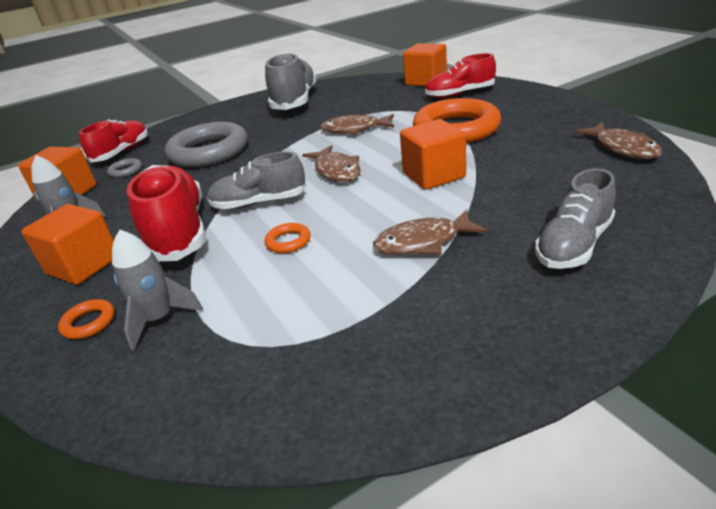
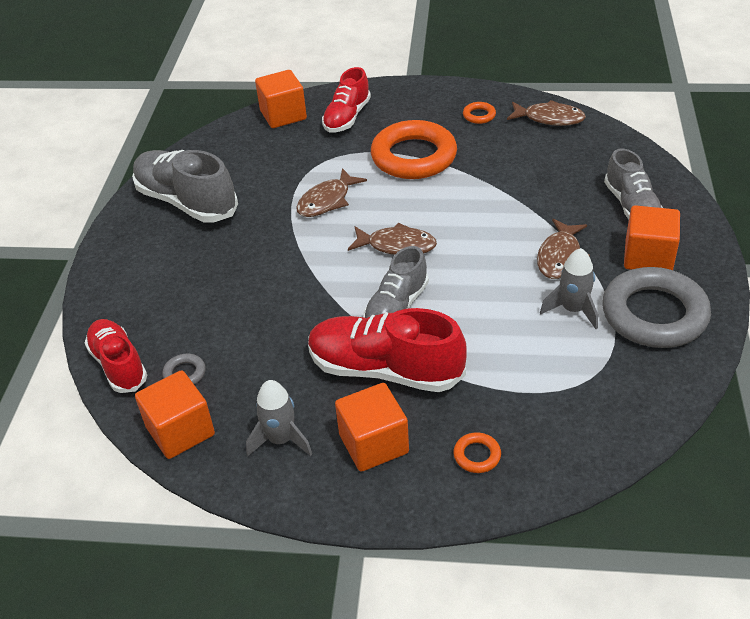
camera: 55 degrees left, 10 degrees up
(159, 319) = (514, 414): grey rocket -> grey rocket (573, 310)
(209, 152) = (229, 302): grey ring -> grey ring (654, 314)
(288, 241) = (482, 315): orange ring -> orange ring (479, 115)
(433, 175) = (475, 206): orange cube -> orange cube (648, 257)

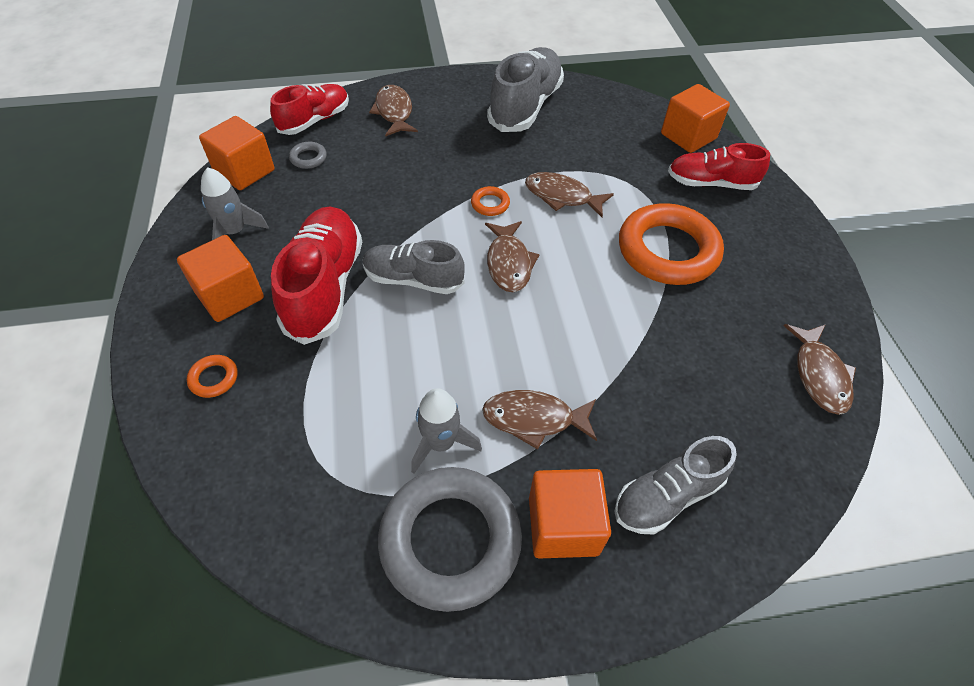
camera: 70 degrees right, 10 degrees up
(141, 297) = (394, 112): none -> brown fish
(479, 115) = (782, 298): orange ring -> orange ring (490, 204)

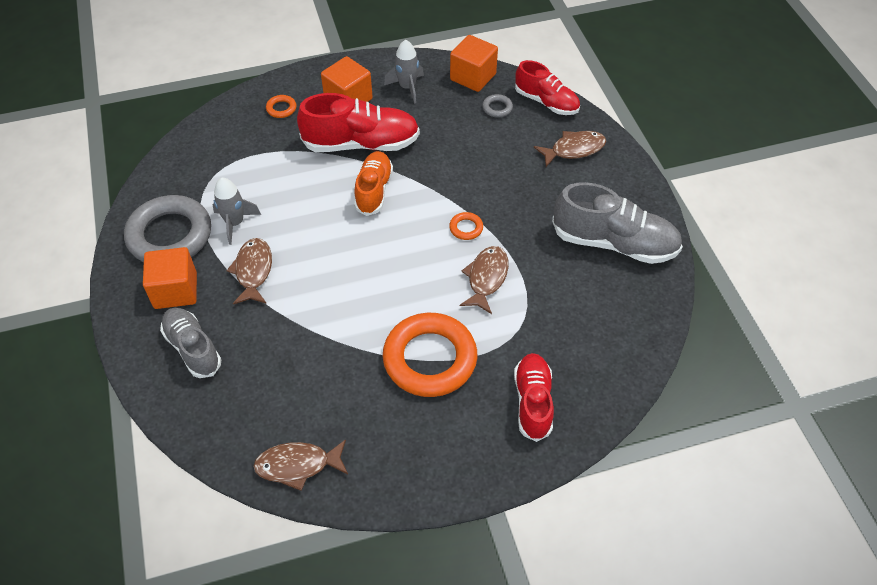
camera: 85 degrees right, 0 degrees up
(413, 280) = (374, 190): grey shoe -> orange shoe
(509, 263) = (398, 246): brown fish -> none
(688, 136) = (607, 386): orange cube -> none

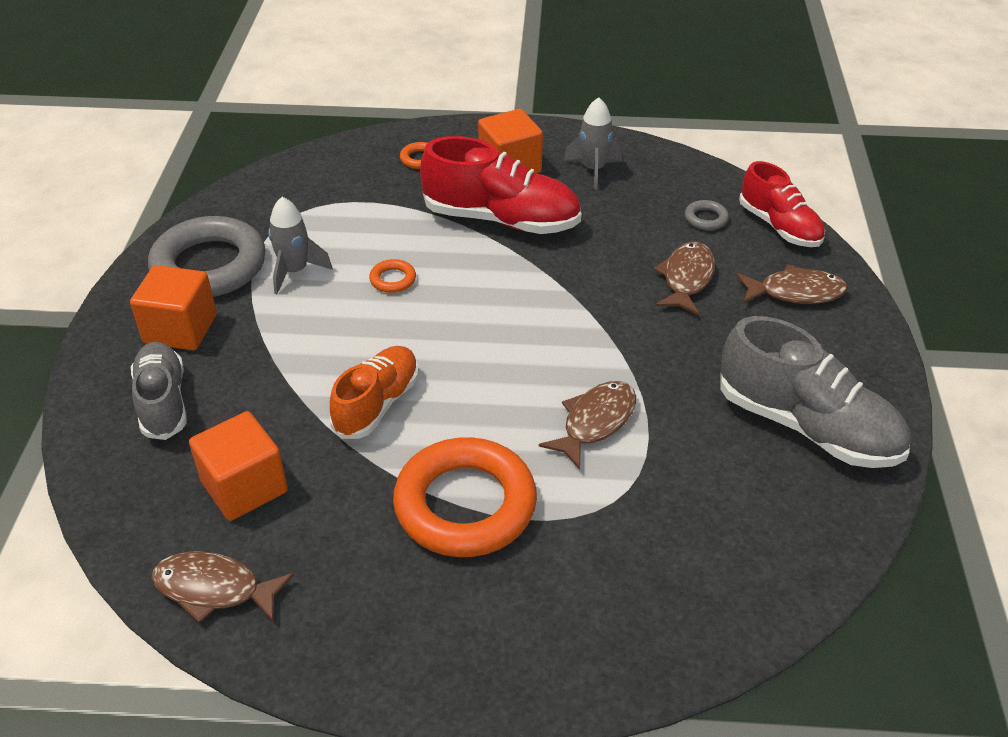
camera: 20 degrees right, 10 degrees down
(253, 271) = (287, 332): brown fish -> brown fish (686, 279)
(374, 190) = (491, 276): orange shoe -> orange shoe (377, 404)
(466, 228) = (595, 352): orange ring -> orange ring (393, 279)
(473, 77) = (688, 176): orange cube -> orange cube (244, 487)
(533, 402) = (589, 608): red shoe -> none

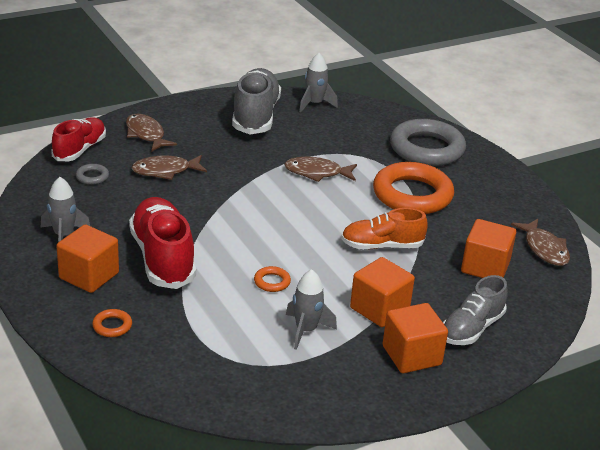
camera: 125 degrees left, 10 degrees down
(209, 266) = (341, 377): grey ring -> grey ring (426, 149)
(270, 341) = (379, 309): none -> orange cube
(822, 524) = (314, 104): none -> grey rocket

